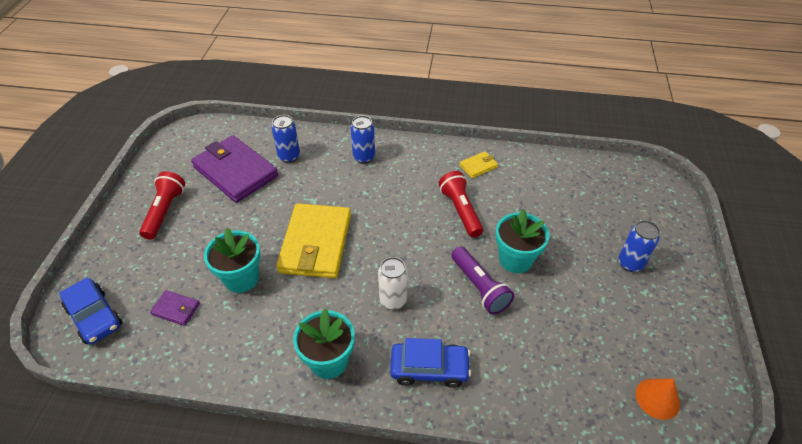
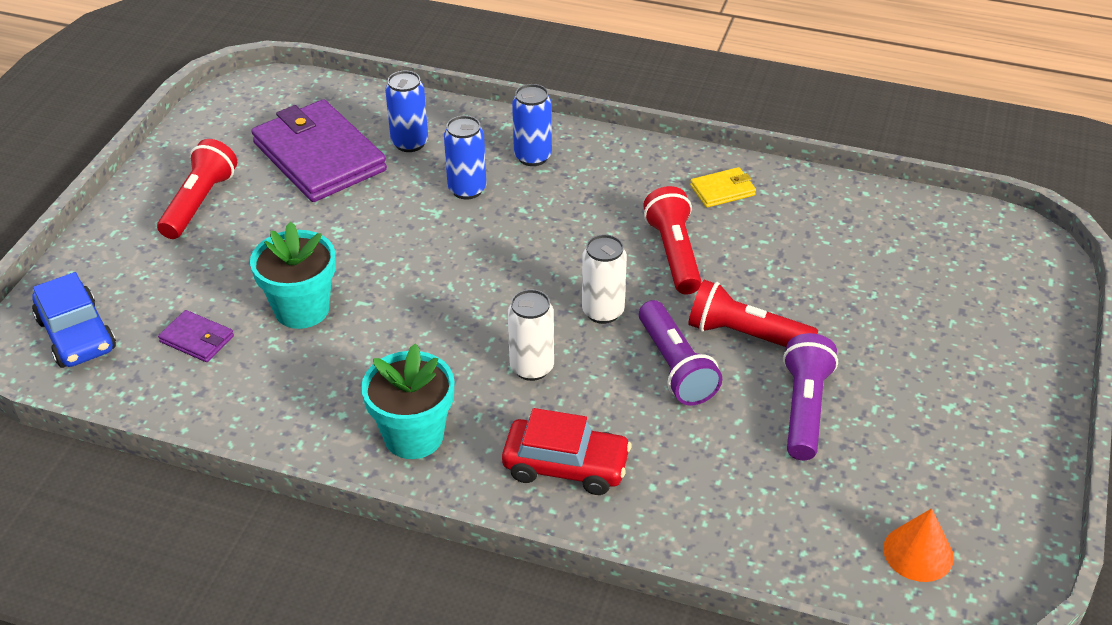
camera: 10 degrees right, 5 degrees down
(316, 243) = (427, 275): yellow wallet -> none
(427, 255) = (603, 312): none -> white can
(429, 368) = (566, 466): blue car -> red car
(515, 259) = (745, 335): turquoise flower pot -> red flashlight
(563, 305) = (805, 409): none -> purple flashlight
(630, 263) = (938, 363): blue can -> blue can (467, 189)

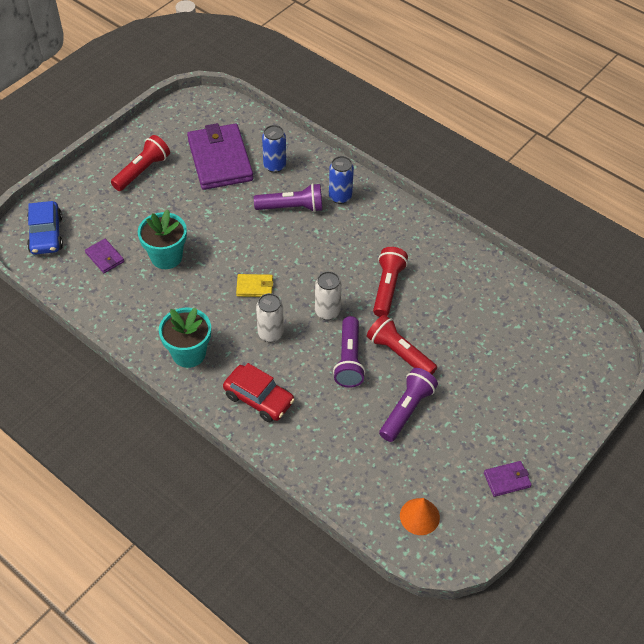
camera: 20 degrees right, 10 degrees up
(467, 189) = (292, 207): blue can -> purple flashlight
(722, 190) = (439, 254): yellow wallet -> yellow wallet (255, 287)
(1010, 456) = (507, 480): none -> purple wallet

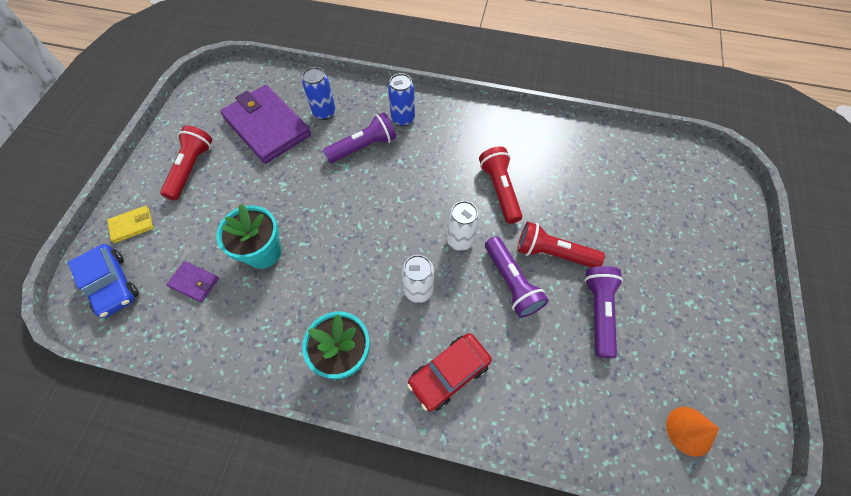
camera: 25 degrees left, 10 degrees up
(255, 287) = (373, 245): yellow wallet -> yellow wallet (132, 225)
(259, 398) = (449, 373): red car -> red car turned 135 degrees clockwise
(507, 480) = (735, 342): purple wallet -> none

